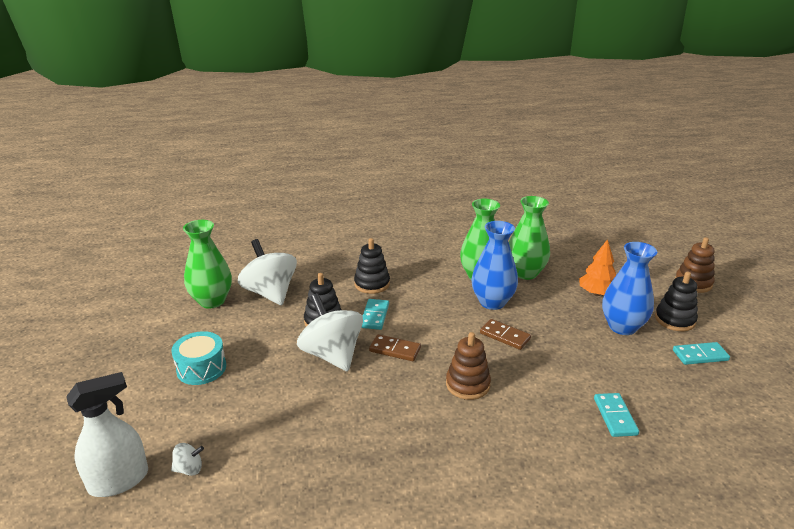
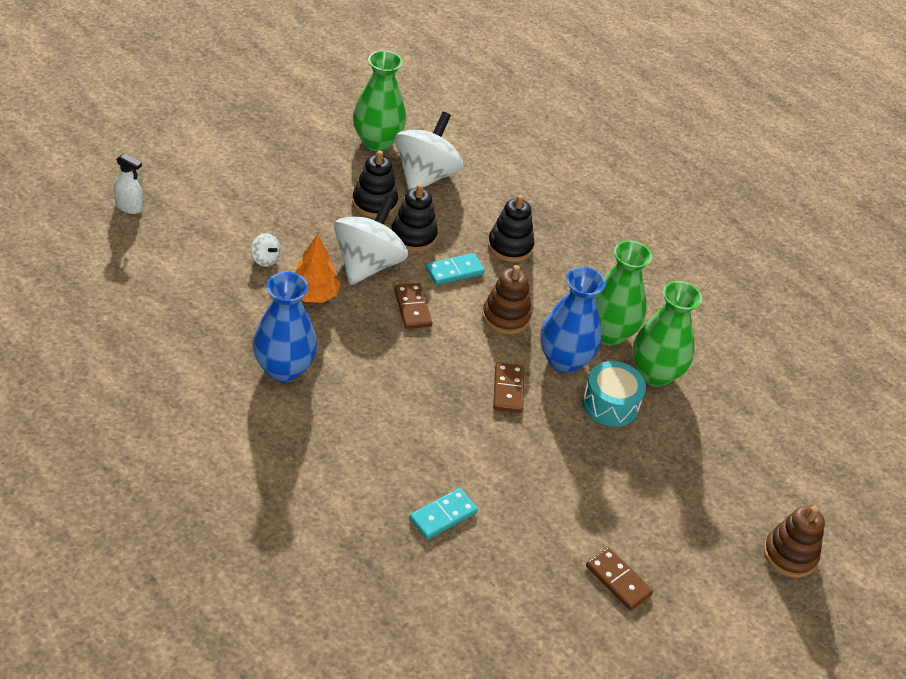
camera: 50 degrees right, 15 degrees up
(119, 480) = (129, 207): white spray bottle -> white spray bottle, size x0.57
(189, 469) = (166, 239): white spinning top -> white spinning top (265, 259)
(201, 368) = (280, 185): turquoise drum -> turquoise drum (610, 404)
(467, 384) = (402, 382): brown stacking toy -> brown stacking toy (506, 317)
(596, 293) = (670, 454): orange tree -> orange tree (313, 295)
(622, 327) = (616, 494): blue vase -> blue vase (284, 369)
(674, 320) = (677, 545): black stacking toy -> black stacking toy (374, 203)
(700, 355) = (618, 580): turquoise domino -> brown domino

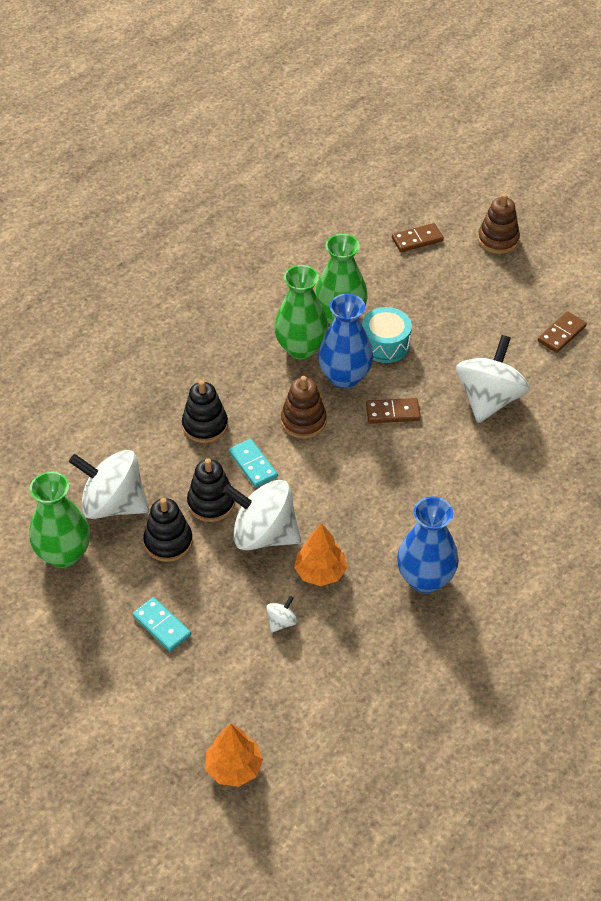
camera: 90 degrees left, 5 degrees up
(129, 207) = (234, 767): white spray bottle -> orange tree
(412, 308) = (313, 491): brown domino -> brown domino (417, 240)
(443, 515) = (544, 443): turquoise domino -> turquoise domino (161, 626)
(517, 479) = (489, 399): none -> white spinning top

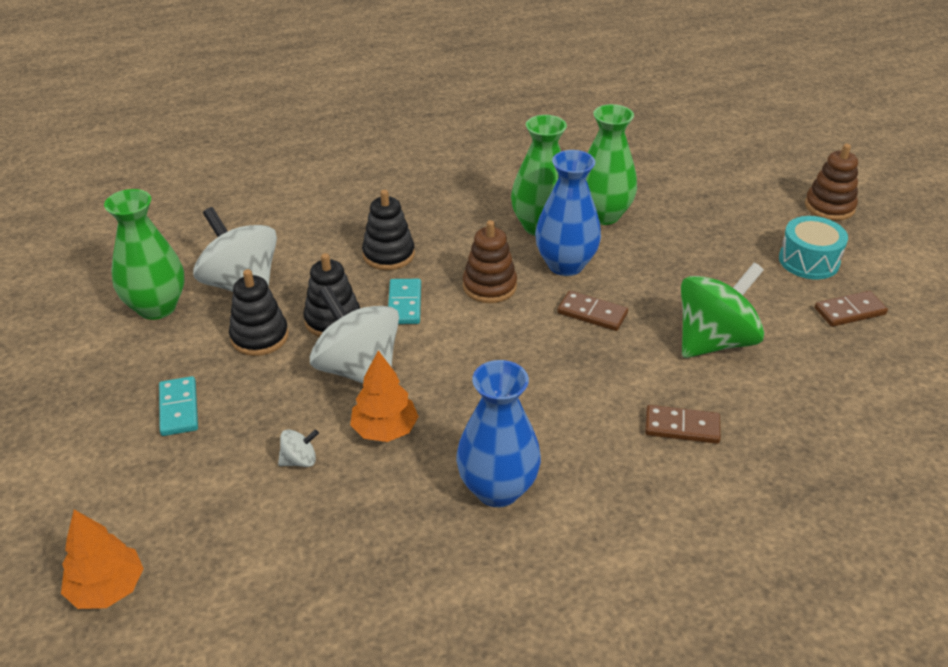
camera: 30 degrees right, 10 degrees down
(385, 344) = (632, 252): turquoise drum -> turquoise drum (809, 261)
(417, 240) = (736, 180): brown domino -> brown domino (682, 427)
(489, 399) = (714, 341): white spinning top -> green spinning top

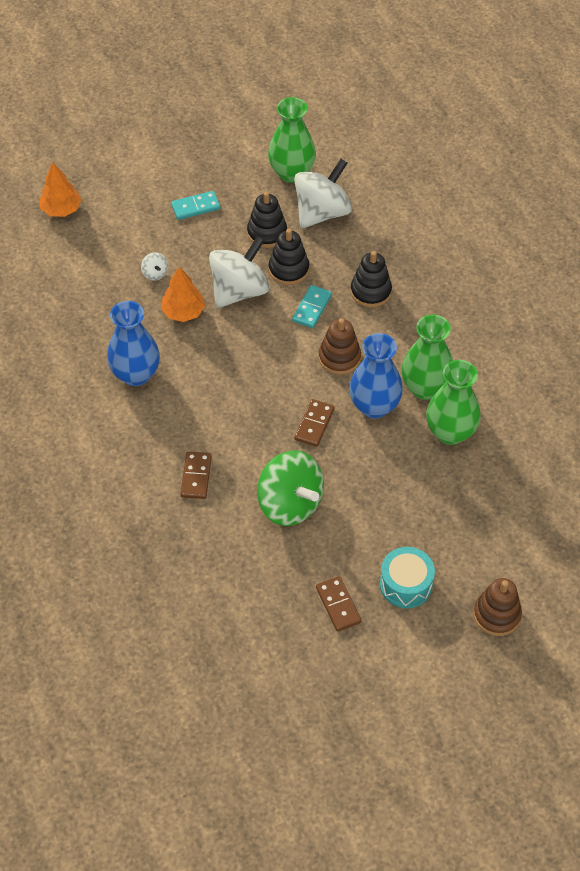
camera: 85 degrees right, 15 degrees up
(405, 304) = (312, 308): turquoise domino -> turquoise domino turned 60 degrees counterclockwise

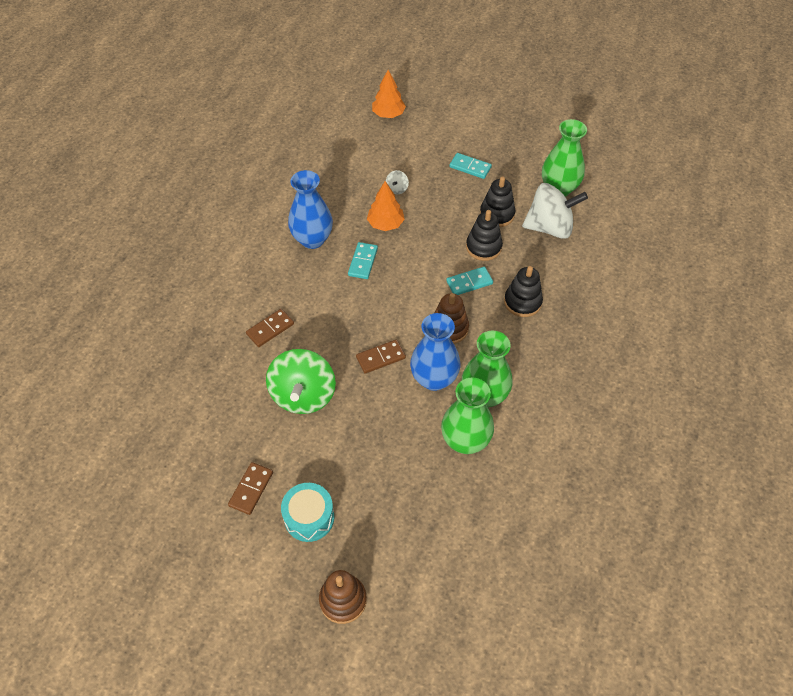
camera: 45 degrees right, 0 degrees up
(204, 359) = (363, 262): none -> turquoise domino
(239, 291) = (435, 237): white spinning top -> none

